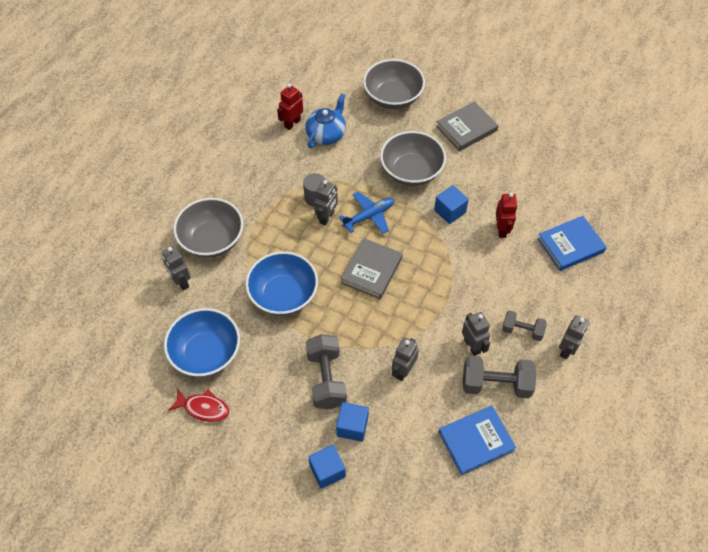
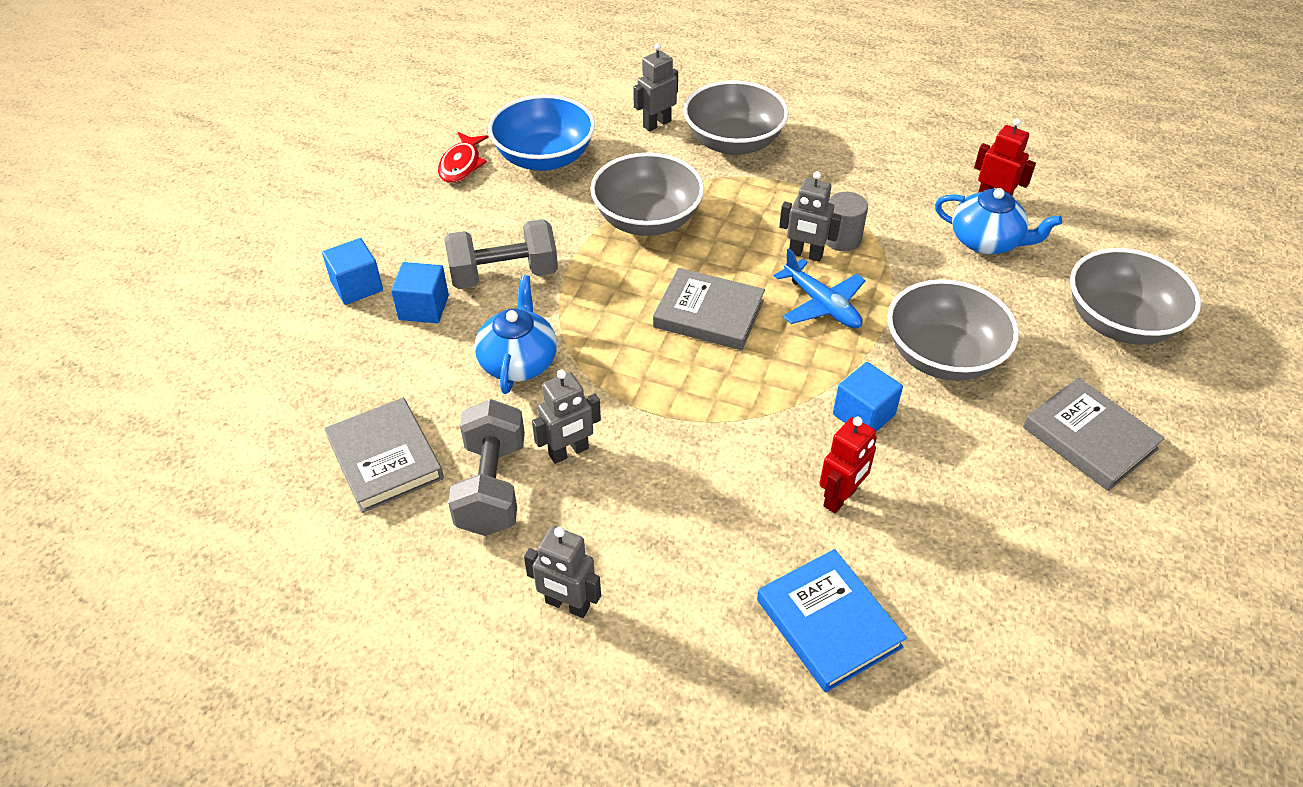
camera: 85 degrees right, 10 degrees down
(283, 295) = (647, 220): blue bowl -> grey bowl
(403, 371) = (518, 361): grey robot -> blue teapot
(476, 441) = (385, 458): blue book -> grey book
(501, 229) = (840, 498): red robot -> red robot turned 45 degrees counterclockwise
(522, 330) = (606, 529): grey dumbbell -> none

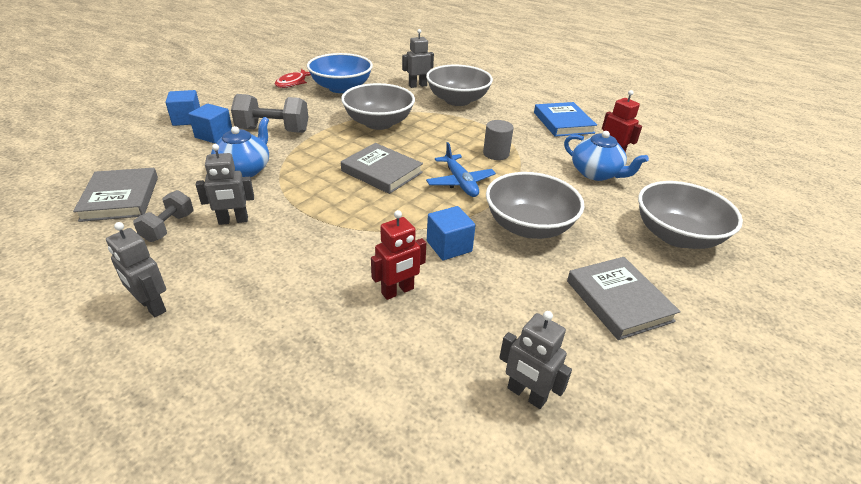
camera: 15 degrees right, 10 degrees down
(492, 487) = (168, 227): grey dumbbell -> grey dumbbell, size x0.61
(805, 254) = (466, 156): grey robot -> grey robot (526, 394)
(828, 623) = (329, 372): blue book -> blue book (563, 123)

